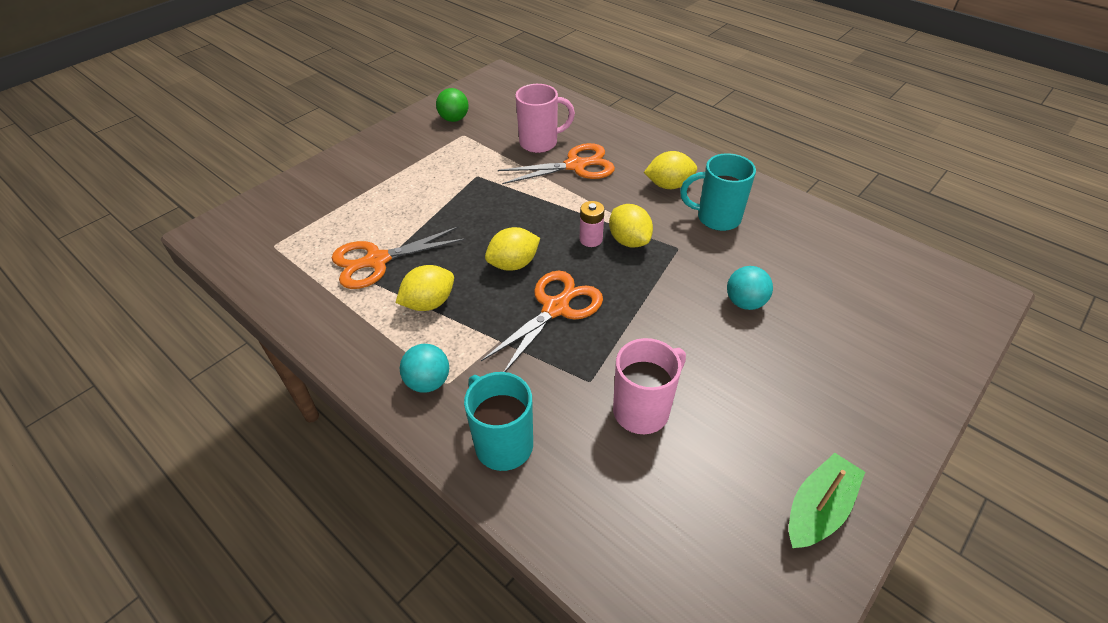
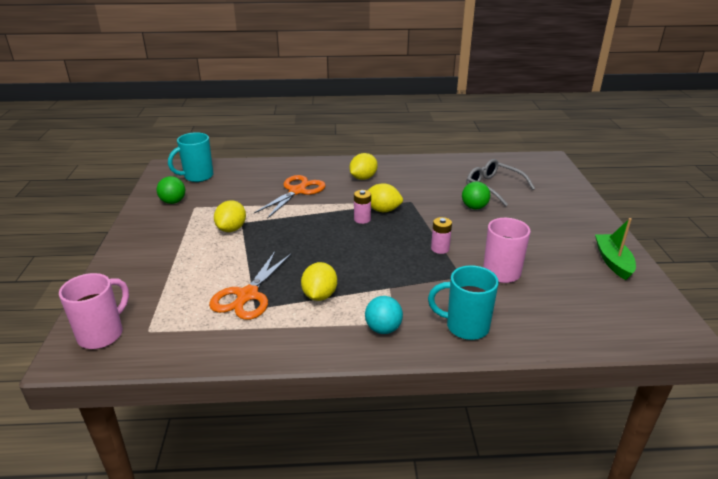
camera: 45 degrees left, 15 degrees down
(513, 264) = (338, 251): yellow lemon -> yellow lemon (231, 229)
(540, 143) = (256, 190): pink mug -> pink mug (102, 334)
(555, 308) = (394, 257): orange scissors -> none
(618, 331) = (440, 249): none -> pink battery
(716, 218) = (408, 181): turquoise mug -> turquoise mug (197, 177)
(745, 302) = (474, 207): turquoise ball -> green ball
(818, 290) = (494, 187): none -> grey glasses

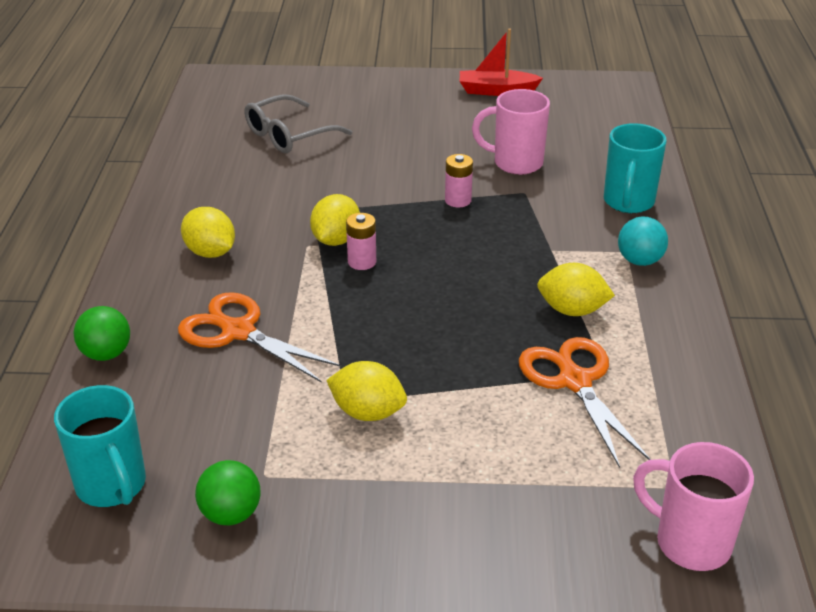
camera: 85 degrees left, 5 degrees up
(247, 295) = (575, 381): orange scissors -> orange scissors turned 135 degrees counterclockwise
(474, 207) = (347, 159): green ball -> green ball (106, 354)
(613, 261) = (496, 91): green boat -> red boat

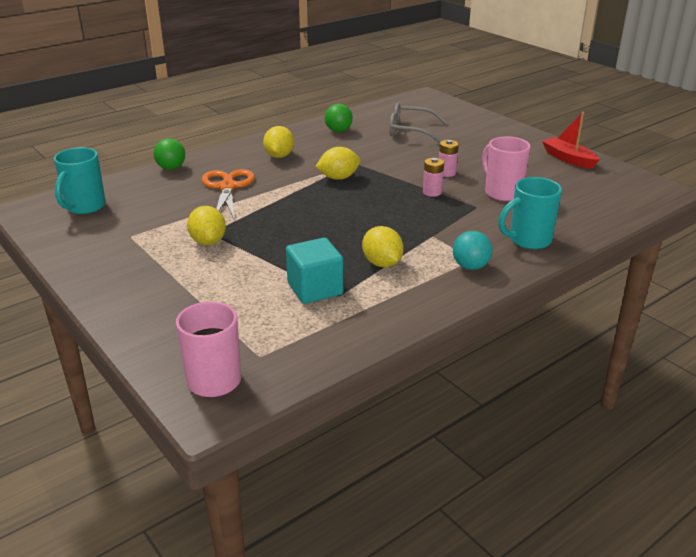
camera: 50 degrees right, 5 degrees down
(231, 514) = (94, 239): green ball -> green ball (338, 131)
(362, 262) = (330, 191): pink battery -> pink battery (446, 173)
(575, 381) = (315, 289): orange scissors -> turquoise cube

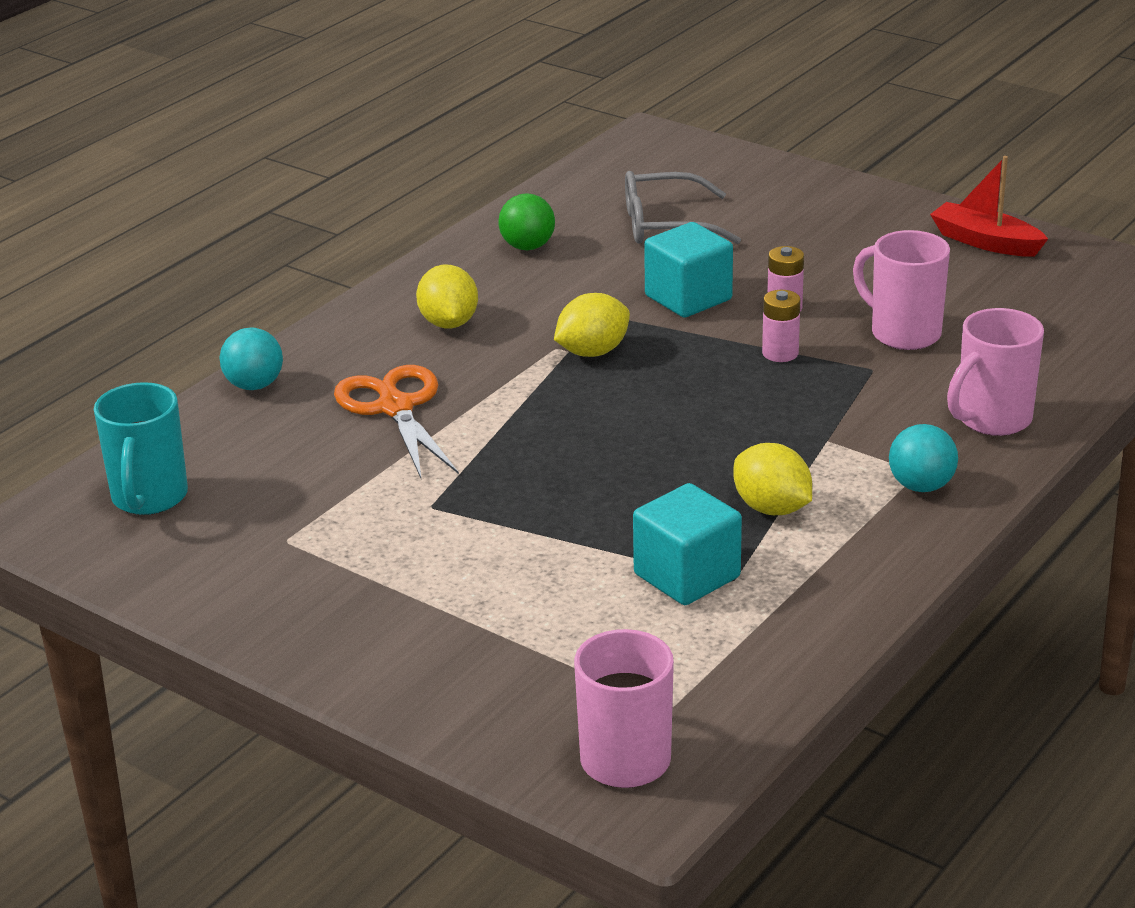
camera: 15 degrees left, 0 degrees up
(171, 168) = (254, 385): green ball -> turquoise ball
(208, 241) = (439, 524): yellow lemon -> none
(401, 162) = (688, 298): none -> turquoise cube
(528, 240) = (991, 420): turquoise mug -> pink mug

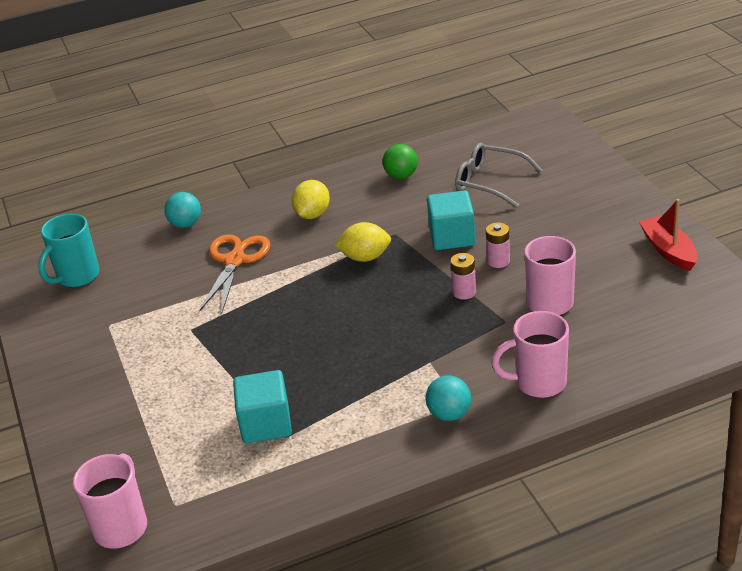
camera: 35 degrees right, 5 degrees up
(772, 508) = (353, 397): yellow lemon -> none

